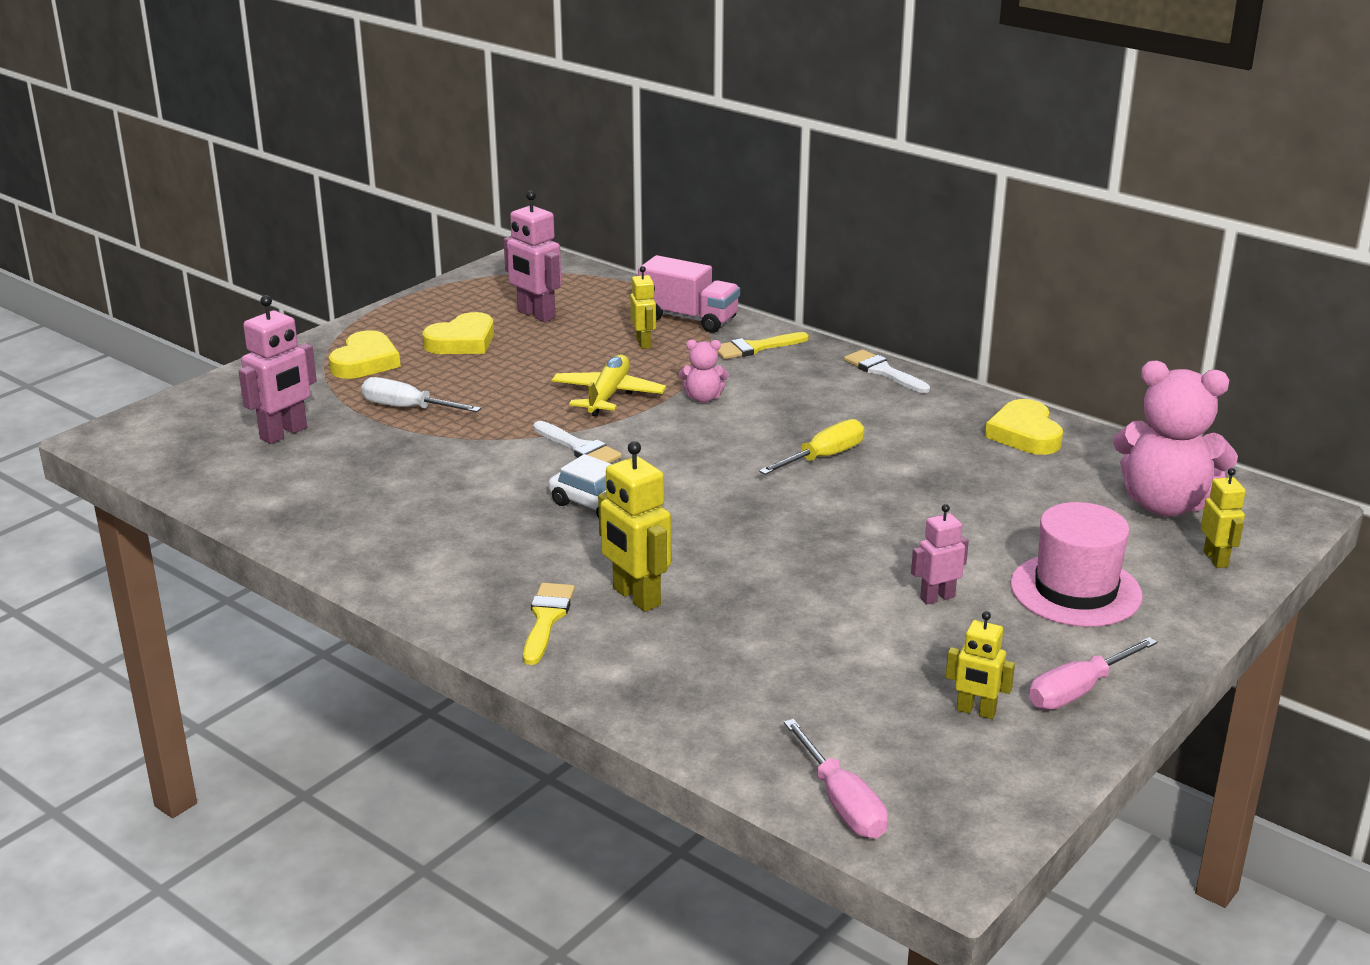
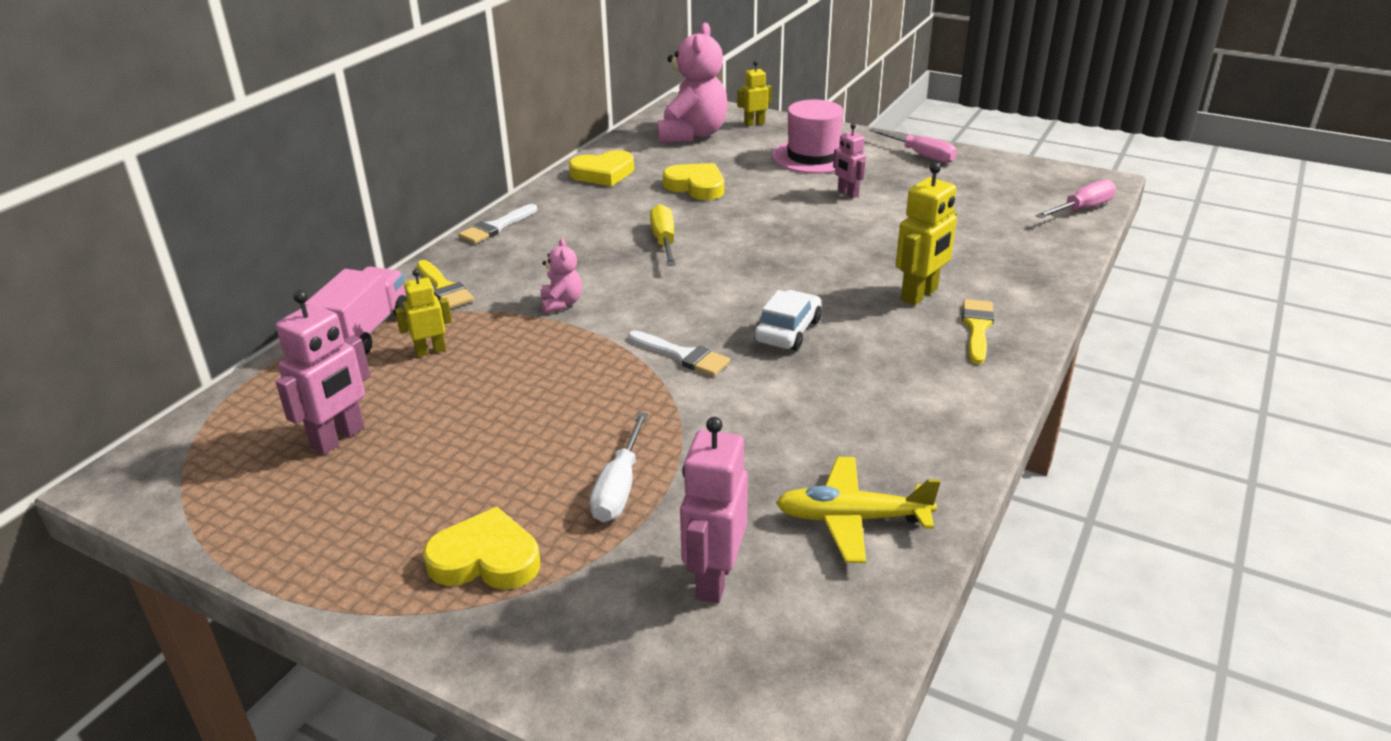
camera: 100 degrees left, 5 degrees up
(284, 434) = (713, 579): pink robot -> pink robot turned 105 degrees counterclockwise
(462, 341) = (419, 483): yellow heart -> yellow heart (696, 186)
(546, 619) = (977, 328): yellow brush -> yellow brush turned 105 degrees clockwise
(579, 447) = (682, 355): white brush -> white brush turned 90 degrees clockwise
(608, 395) = (563, 355): yellow plane -> yellow plane (852, 519)
(823, 457) = (664, 241): yellow screwdriver -> yellow screwdriver turned 45 degrees clockwise
(976, 711) = (963, 179): yellow robot -> none

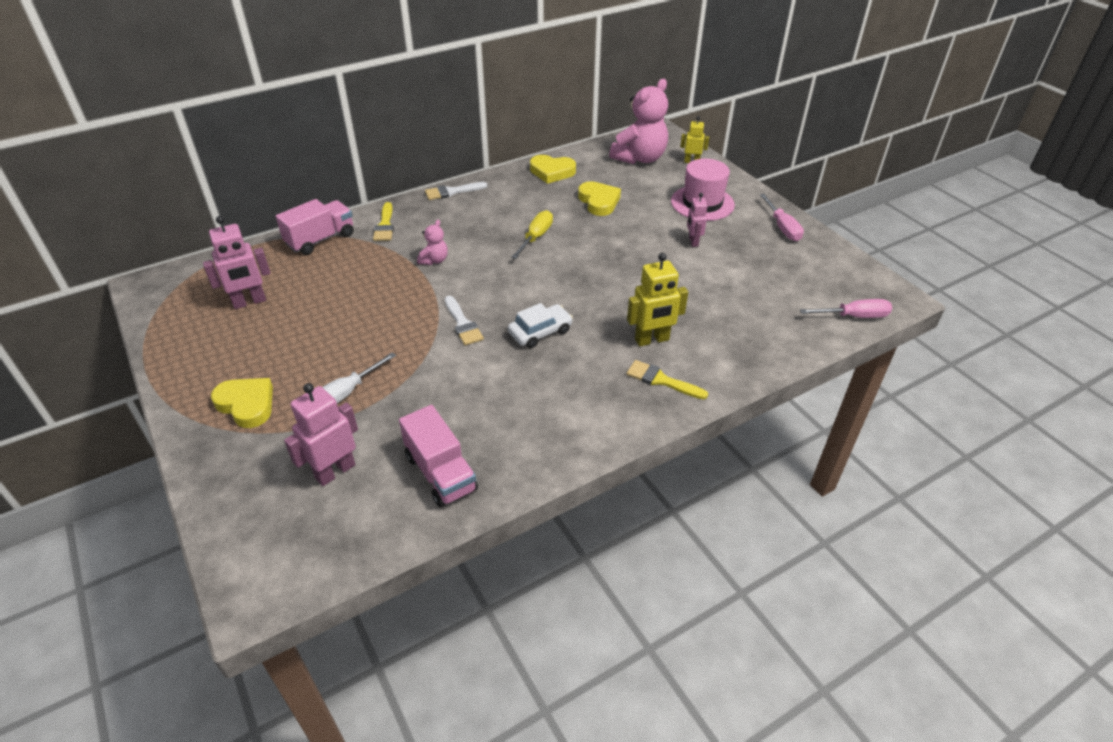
camera: 30 degrees right, 10 degrees up
(430, 351) = (339, 265): yellow robot -> none
(852, 519) = (441, 473): yellow plane -> pink truck
(977, 328) = (661, 380): yellow brush -> yellow brush turned 105 degrees counterclockwise

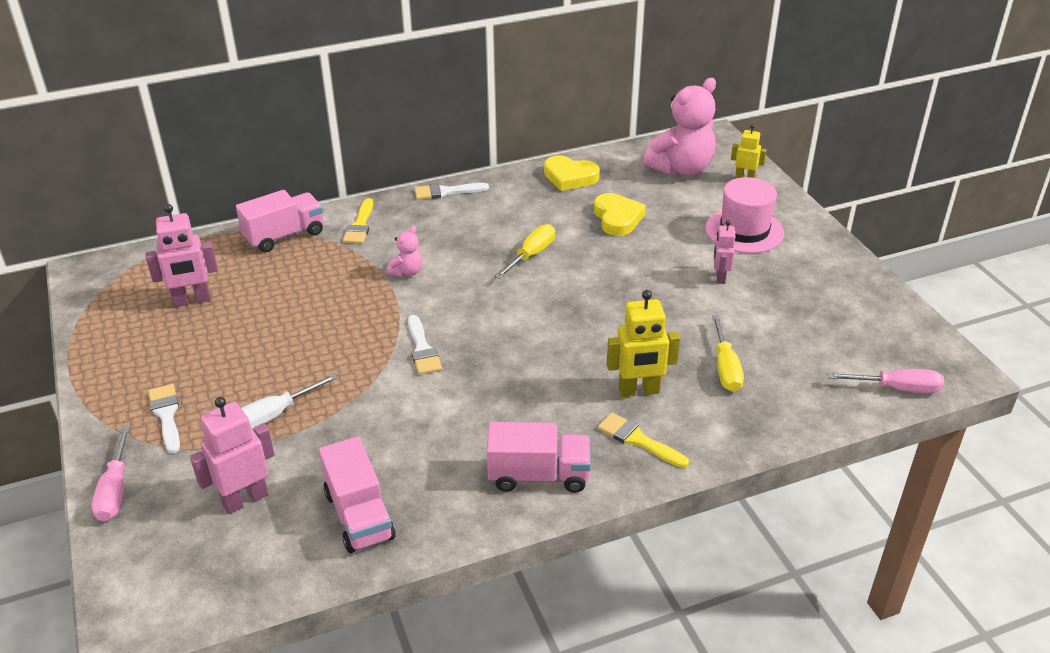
camera: 10 degrees right, 5 degrees down
(247, 404) = (166, 415): yellow heart -> white brush
(540, 332) = (509, 368): white car -> none
(587, 420) = (538, 475): none -> pink truck
(716, 314) = (725, 368): none -> yellow screwdriver
(782, 227) = (837, 269): pink screwdriver -> pink screwdriver (115, 490)

